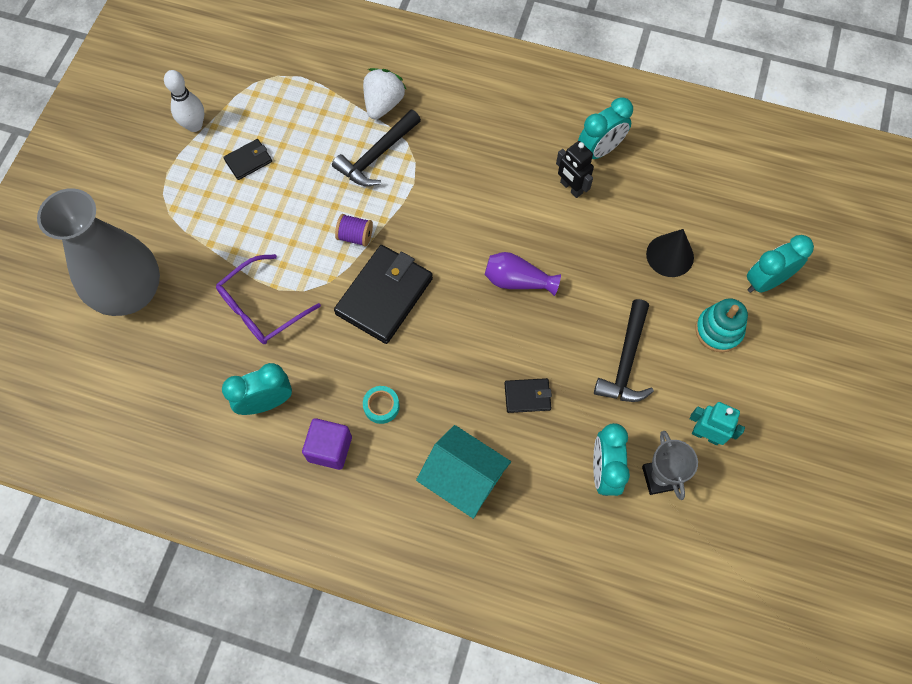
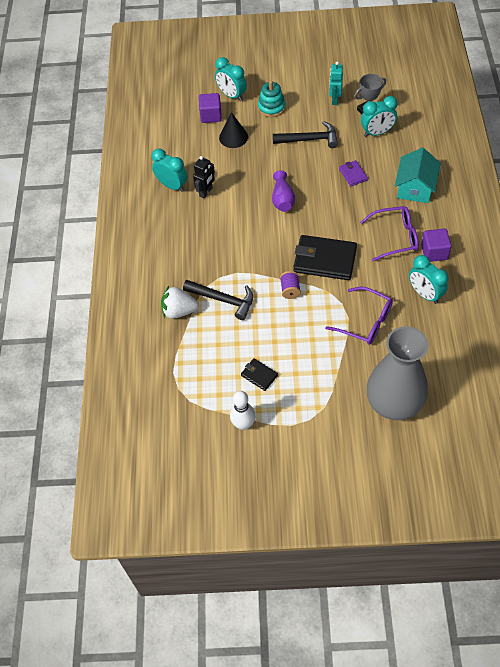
camera: 105 degrees left, 10 degrees down
(381, 406) = (395, 237): turquoise tape -> purple glasses
(527, 396) = (353, 174): black wallet -> purple wallet
(728, 238) = (211, 115): none -> purple cube

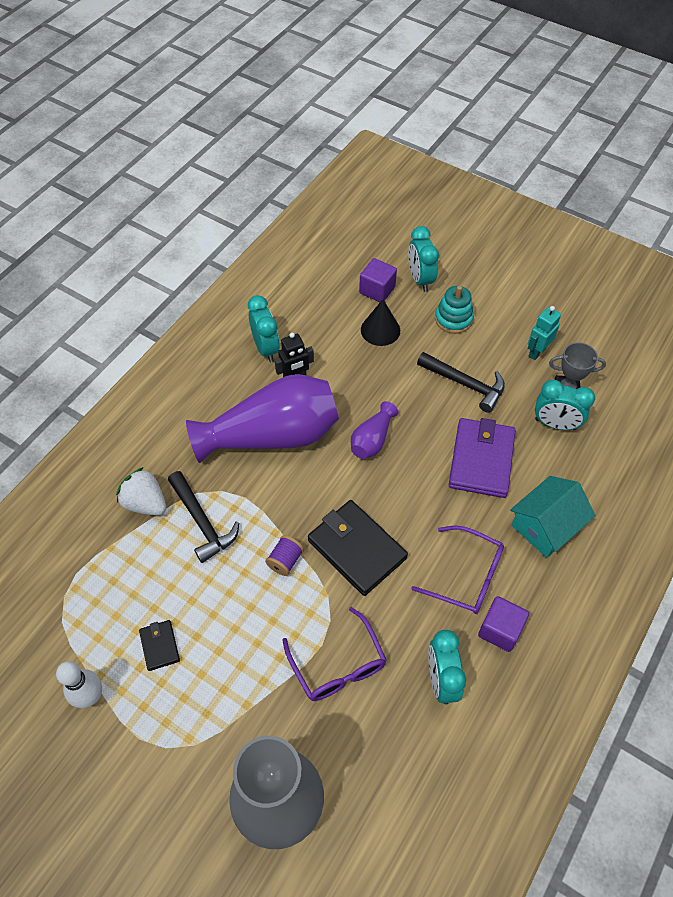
camera: 30 degrees right, 0 degrees up
(222, 231) = (272, 436): none -> purple vase
(353, 174) = (481, 460): purple wallet -> purple wallet, size x2.03

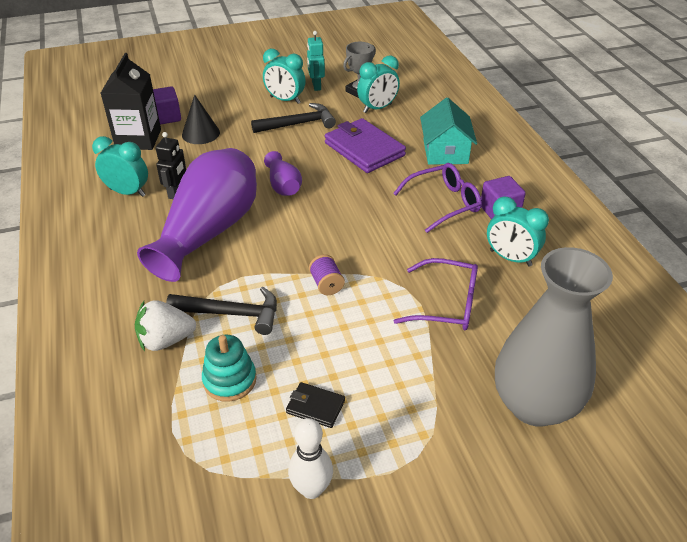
camera: 50 degrees left, 15 degrees down
(331, 298) = (138, 139): none -> black carton
(357, 549) = (362, 242): black wallet -> none
(420, 279) = (189, 96): turquoise clock -> turquoise clock (285, 100)
(453, 319) = (242, 101): turquoise stacking toy -> turquoise stacking toy (229, 380)

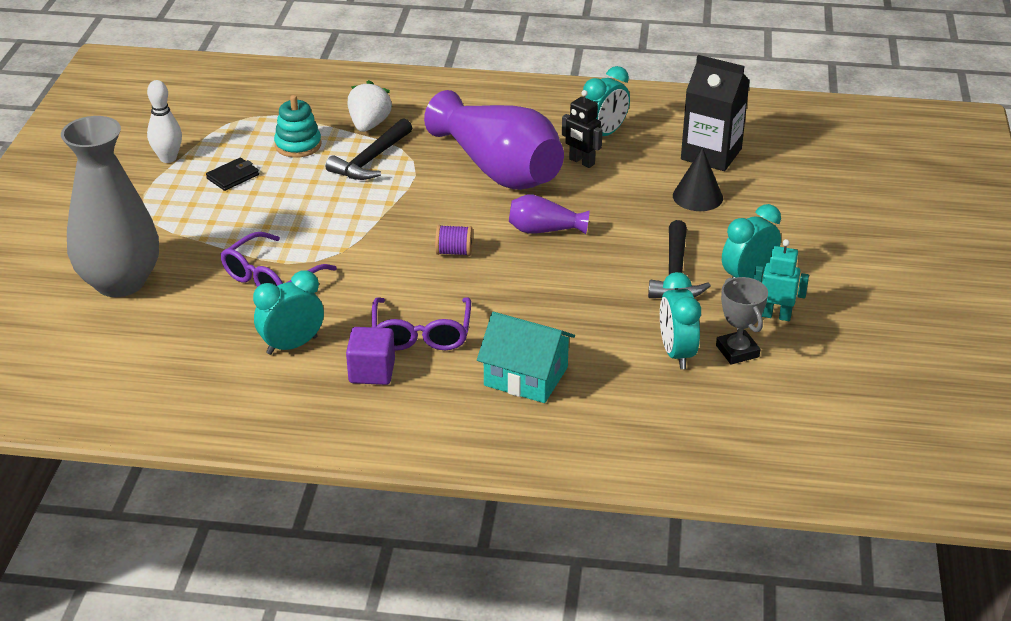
camera: 115 degrees right, 5 degrees down
(166, 117) = (753, 179): purple cube -> none
(326, 284) = (362, 217): purple spool -> purple spool (454, 252)
(364, 149) = (578, 309): purple wallet -> none

